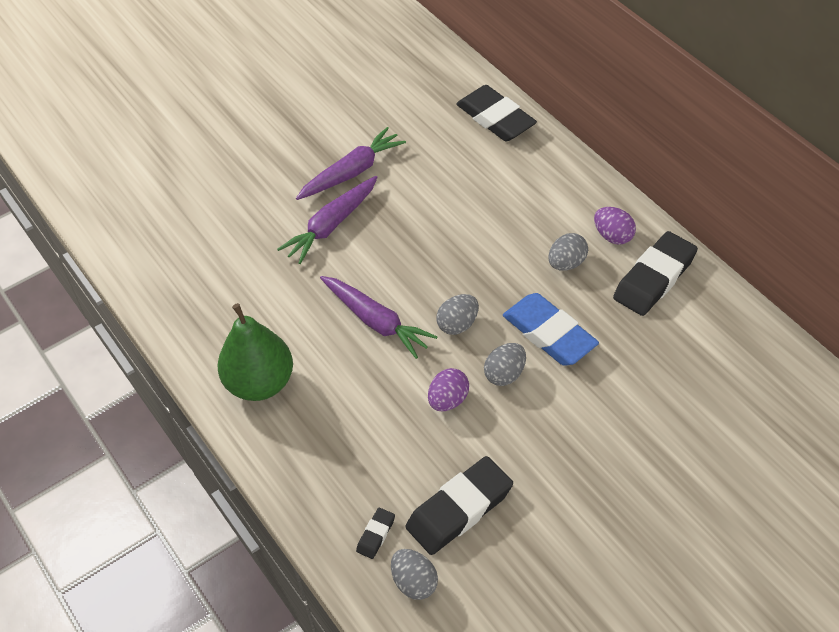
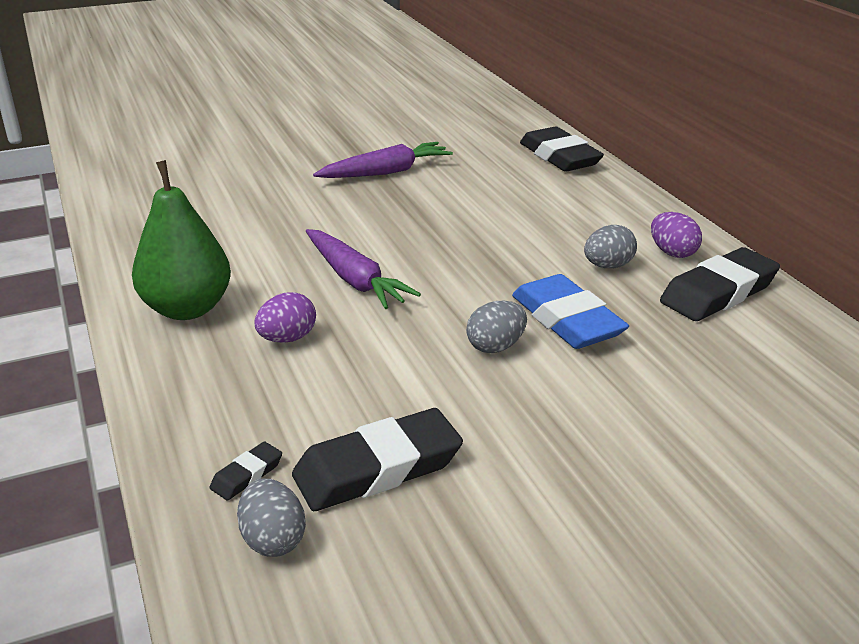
camera: 10 degrees right, 20 degrees down
(331, 225) = (343, 204): purple carrot -> none
(448, 400) = (411, 358): purple egg -> purple egg (287, 338)
(458, 324) = (453, 296): grey egg -> none

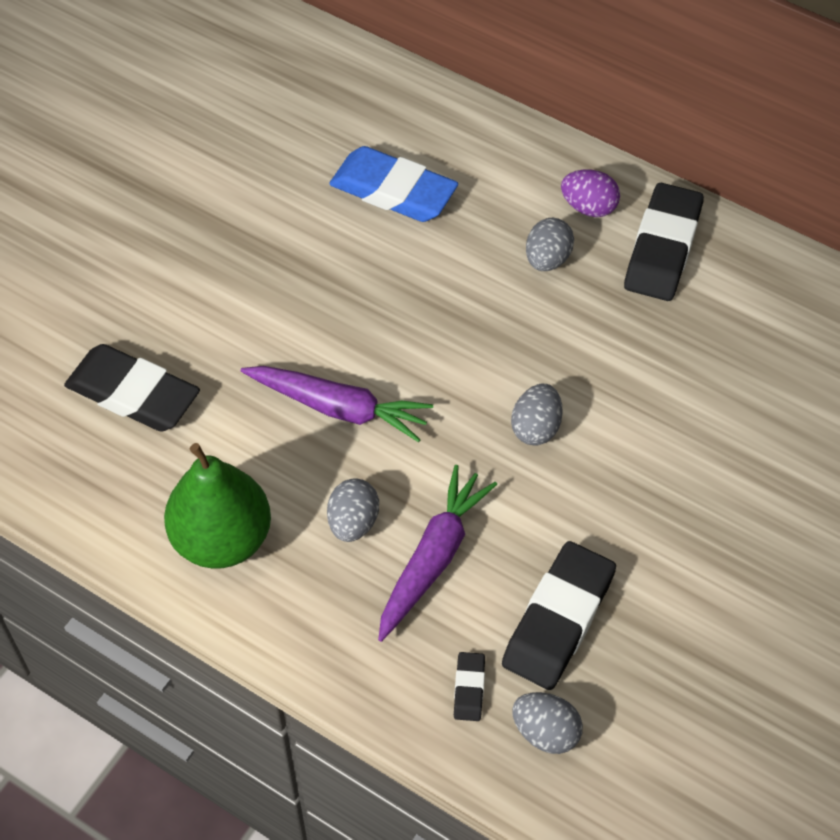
camera: 35 degrees left, 25 degrees up
(287, 338) = (353, 522): purple egg -> grey egg
(386, 172) = (210, 212): purple carrot -> purple carrot (433, 558)
(559, 156) = (369, 88): black eraser -> black eraser (133, 394)
(566, 320) = (567, 358): blue eraser -> blue eraser (393, 191)

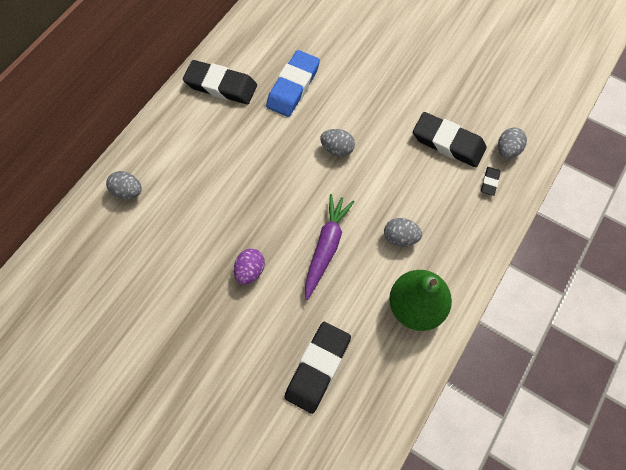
camera: 90 degrees left, 10 degrees up
(393, 191) = (168, 220): blue eraser -> blue eraser (293, 87)
(433, 558) = (419, 198): purple carrot -> none
(469, 688) = (489, 182): black eraser -> black eraser turned 75 degrees counterclockwise
(547, 259) = (225, 140): grey egg -> grey egg (128, 191)
(588, 207) = (189, 118): purple egg -> purple egg (250, 271)

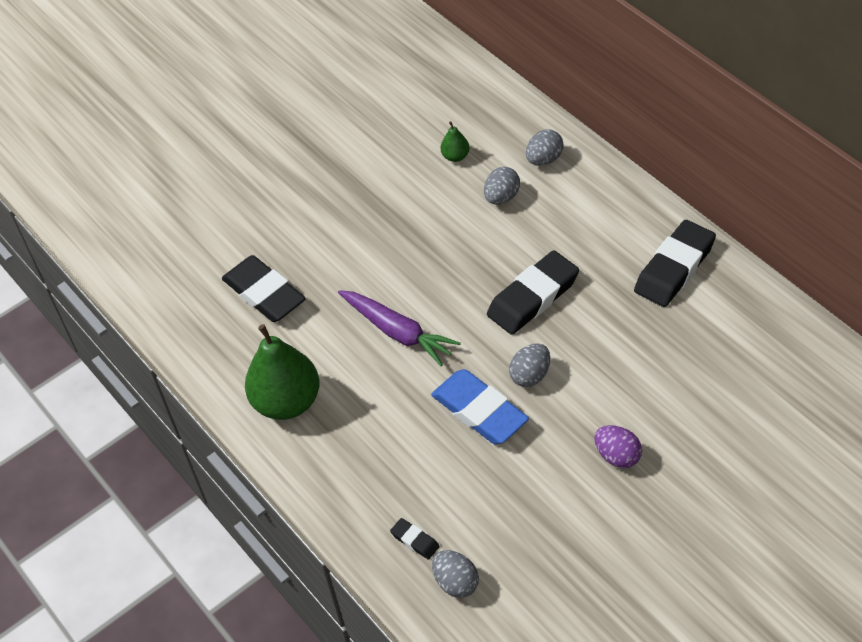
camera: 115 degrees right, 15 degrees down
(134, 260) = (455, 156): none -> green pear
(250, 271) = (399, 254): purple egg -> purple egg (617, 456)
(293, 87) = (649, 348): blue eraser -> blue eraser (479, 411)
(400, 237) = (378, 411): grey egg -> grey egg (502, 197)
(448, 142) = (495, 510): black eraser -> black eraser (533, 297)

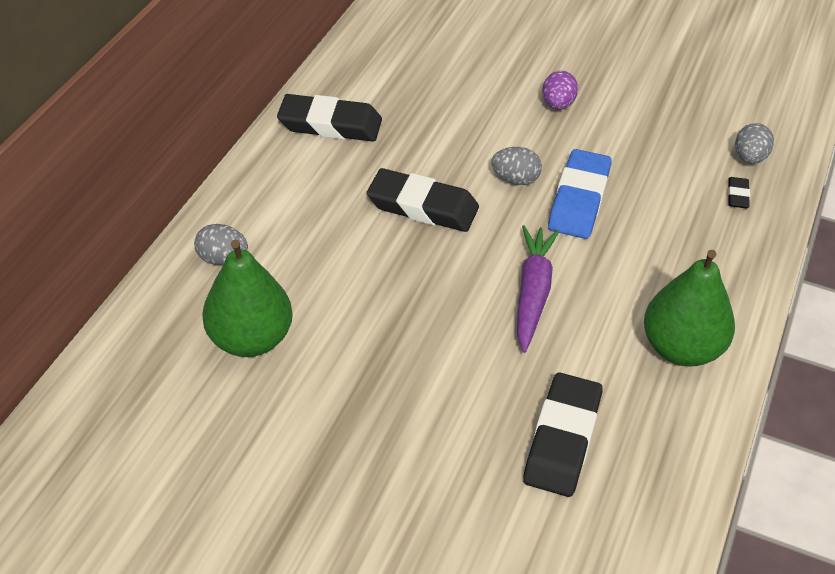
camera: 125 degrees left, 5 degrees down
(455, 156) = (251, 339): green pear -> green pear, size x2.27
(502, 197) = (298, 275): grey egg -> none

